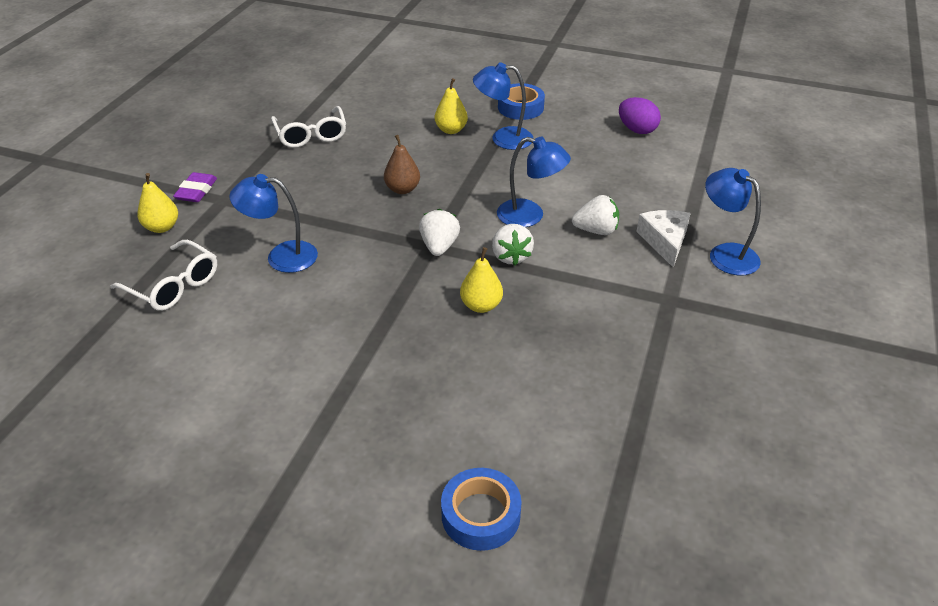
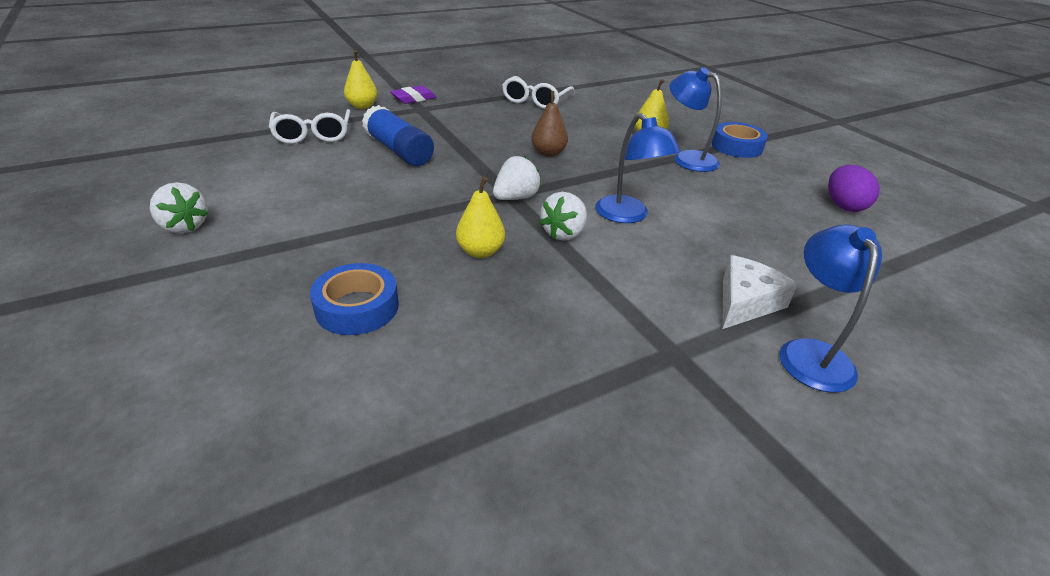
camera: 40 degrees right, 5 degrees down
(281, 256) = (398, 151): blue lamp -> blue glue stick
(481, 515) = (203, 401): blue tape -> blue tape (357, 307)
(596, 230) = (678, 256): white strawberry -> white strawberry (184, 226)

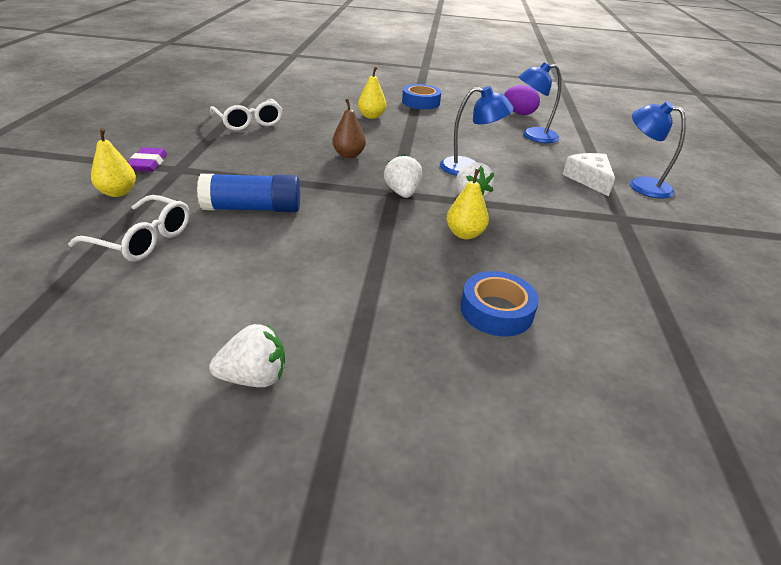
camera: 55 degrees left, 0 degrees up
(687, 158) = (417, 120): blue lamp -> blue lamp (532, 136)

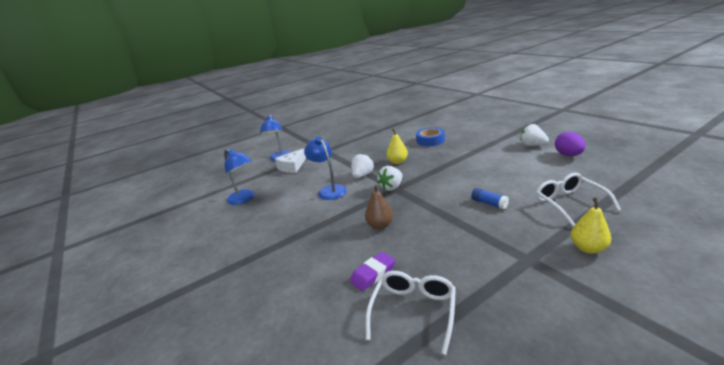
camera: 125 degrees left, 10 degrees down
(148, 164) = (556, 277): purple eraser -> purple eraser (373, 274)
(253, 209) = (489, 203): blue glue stick -> blue glue stick, size x0.53
(371, 116) = (293, 266): yellow pear -> none
(421, 102) = (217, 270): blue tape -> none
(519, 113) = (196, 222): purple egg -> purple egg (568, 155)

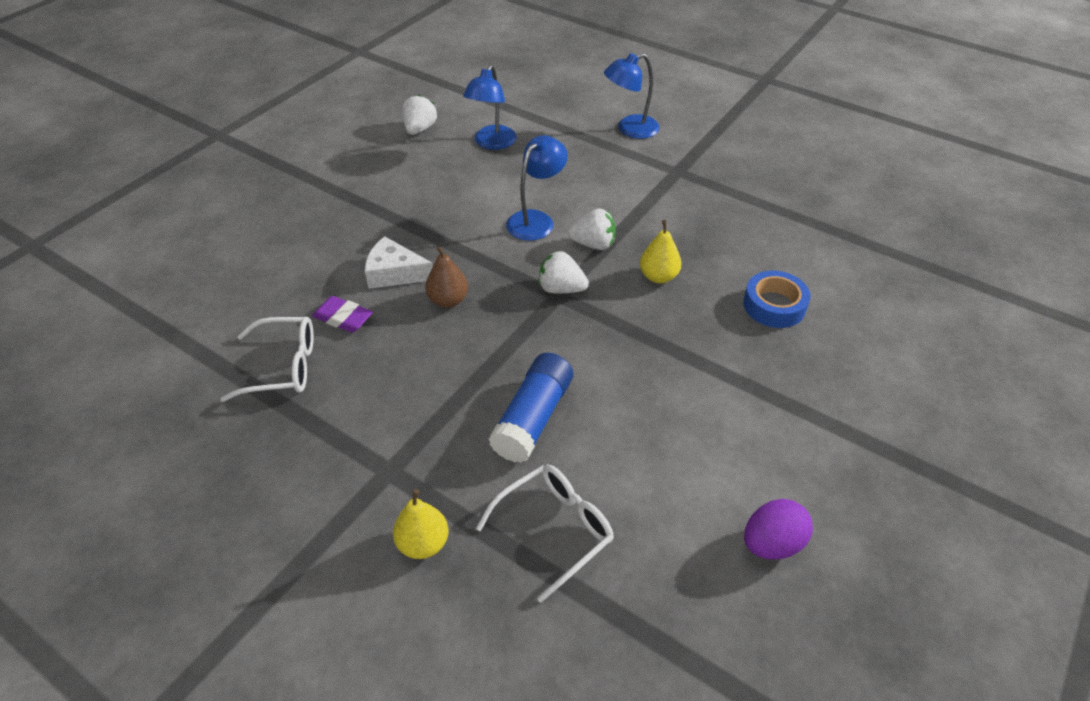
camera: 65 degrees right, 20 degrees up
(292, 167) = (603, 154): white cheese -> white cheese (394, 273)
(489, 203) = (533, 418): blue glue stick -> blue glue stick, size x1.89
(532, 145) = (807, 479): white strawberry -> white strawberry (420, 129)

